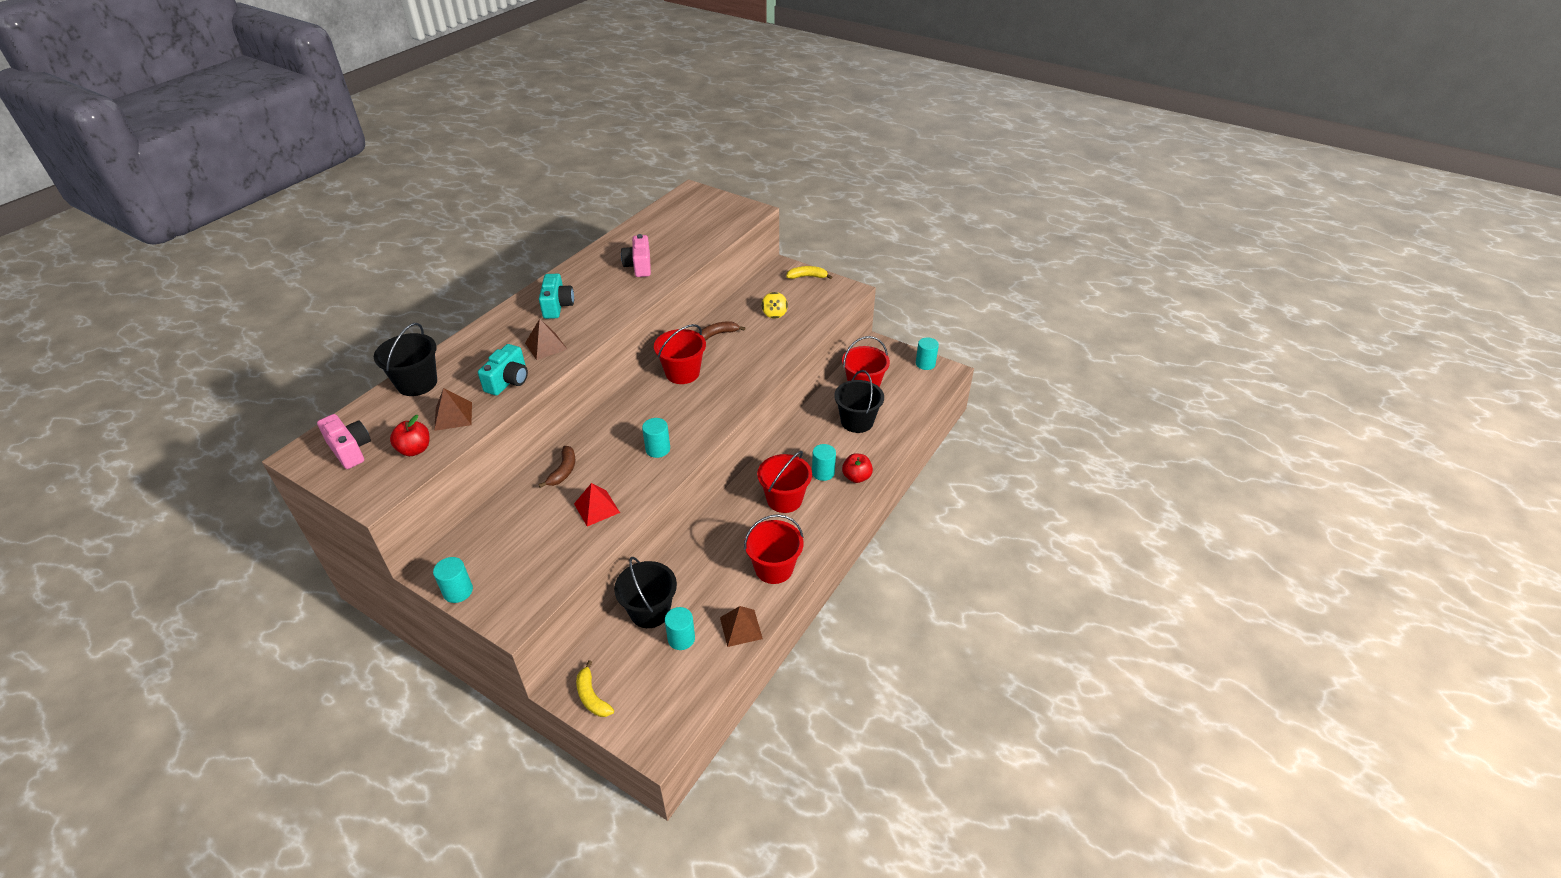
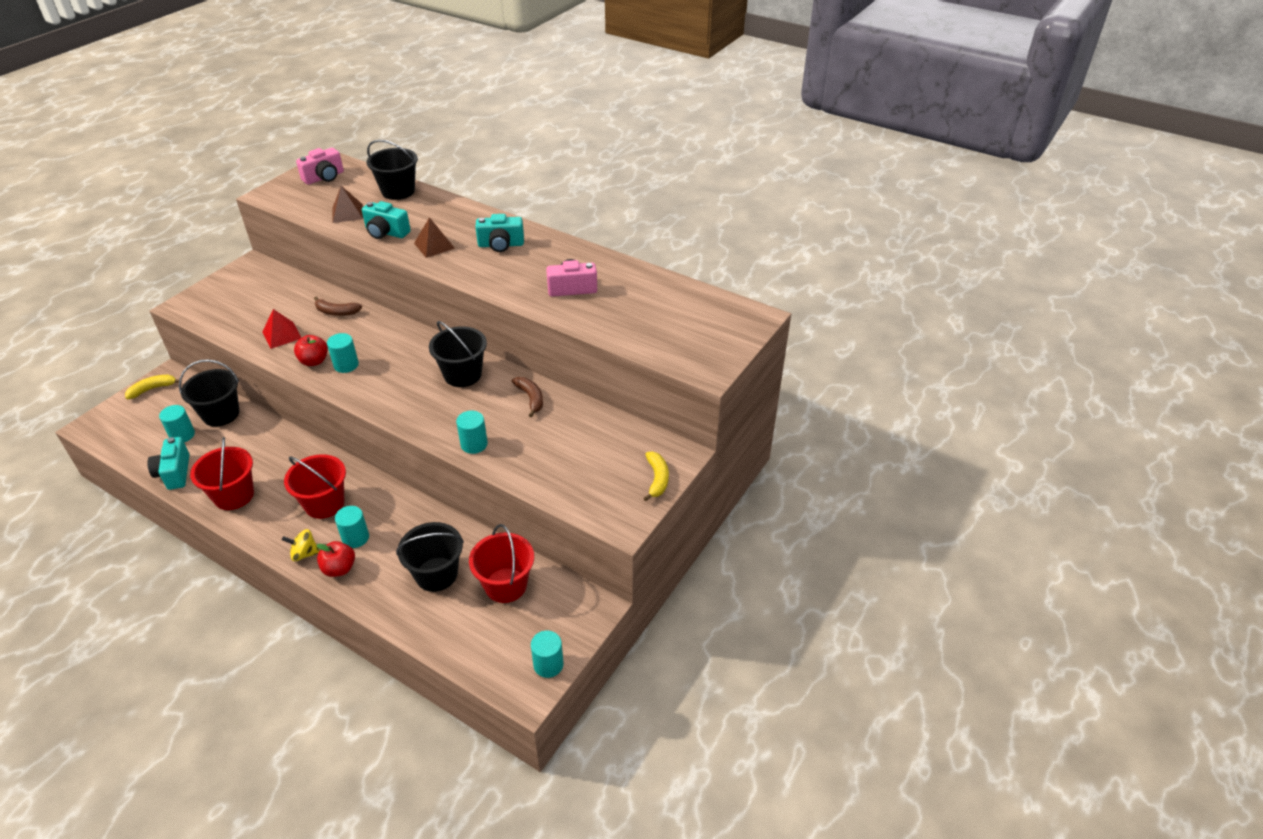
camera: 90 degrees right, 0 degrees up
(415, 450) = (312, 203): red apple -> red apple (314, 361)
(458, 591) = (223, 278): turquoise cylinder -> turquoise cylinder (474, 444)
(682, 373) = (462, 374): red bucket -> black bucket
(741, 628) = (174, 473): brown pyramid -> turquoise camera
(774, 314) = (569, 446): yellow spinning top -> yellow spinning top (304, 554)

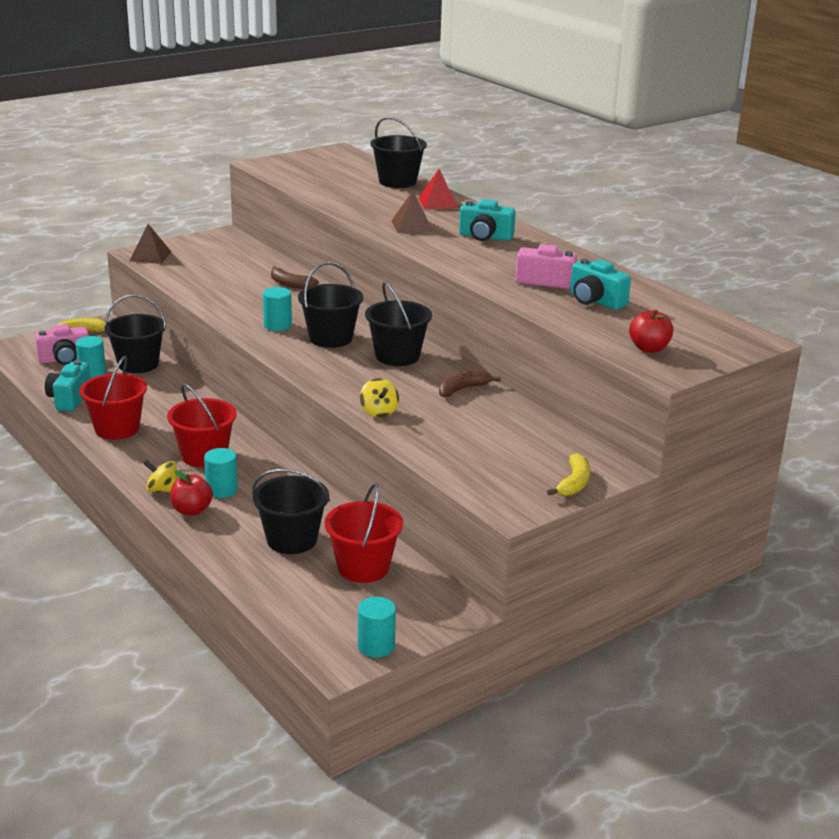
camera: 20 degrees right, 15 degrees down
(282, 335) = (225, 291): red pyramid -> red pyramid (437, 203)
(314, 361) = (246, 316): red apple -> red apple (649, 348)
(324, 177) = (326, 161): pink camera -> pink camera (65, 359)
(347, 213) = (335, 189): brown pyramid -> brown pyramid (150, 256)
(386, 232) = (367, 209): turquoise camera -> turquoise camera (595, 301)
(398, 368) = (331, 338): none -> black bucket
(474, 444) = (379, 412): turquoise cylinder -> yellow spinning top
(531, 398) = (463, 389): brown banana -> brown banana turned 120 degrees counterclockwise

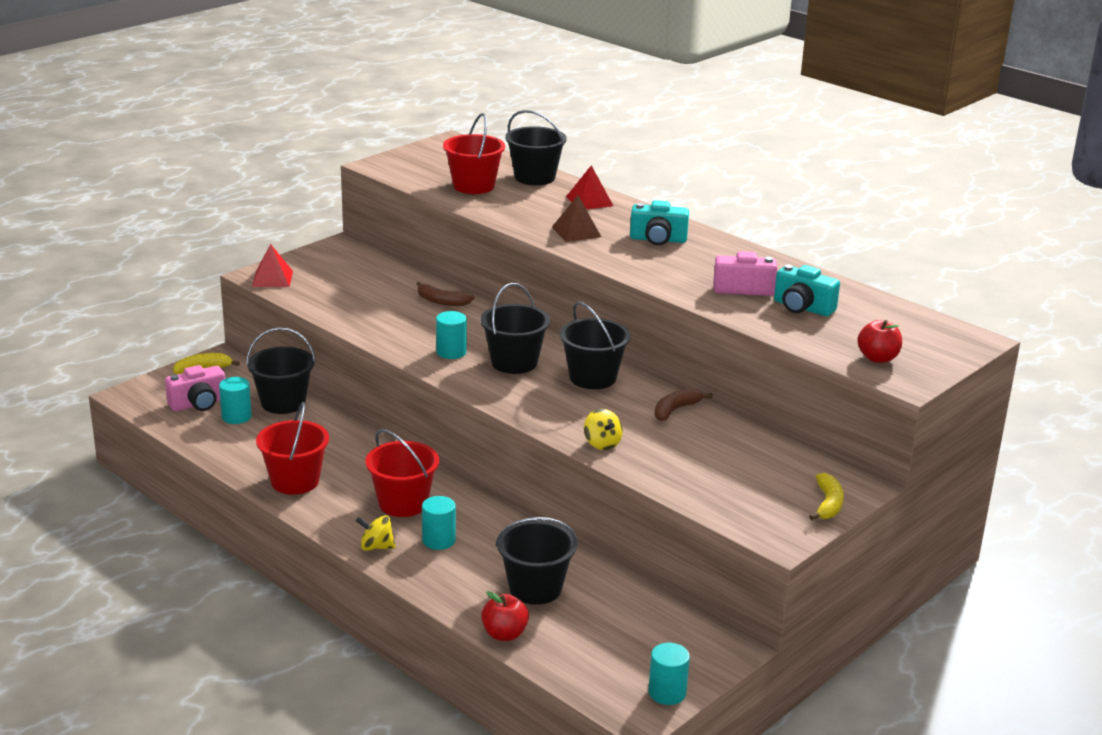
camera: 10 degrees left, 0 degrees up
(69, 399) = (226, 451): turquoise camera -> none
(150, 256) = (272, 278): brown pyramid -> red pyramid
(191, 510) = (417, 567): red apple -> red apple (504, 634)
(363, 567) = (620, 610): red bucket -> red bucket (473, 186)

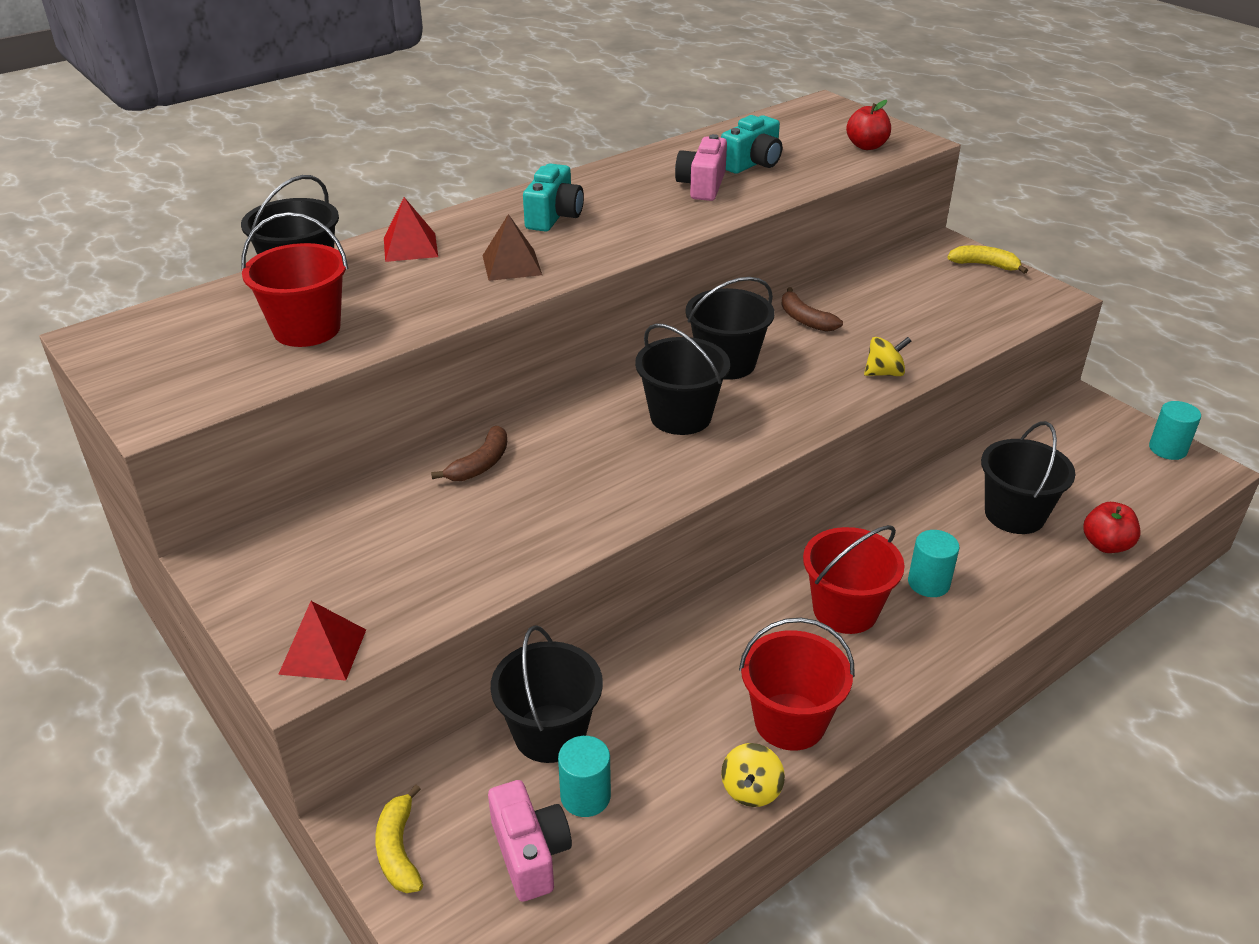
camera: 80 degrees left, 10 degrees up
(376, 547) = (950, 641): yellow spinning top -> yellow spinning top (751, 790)
(451, 352) = (643, 466): turquoise cylinder -> none

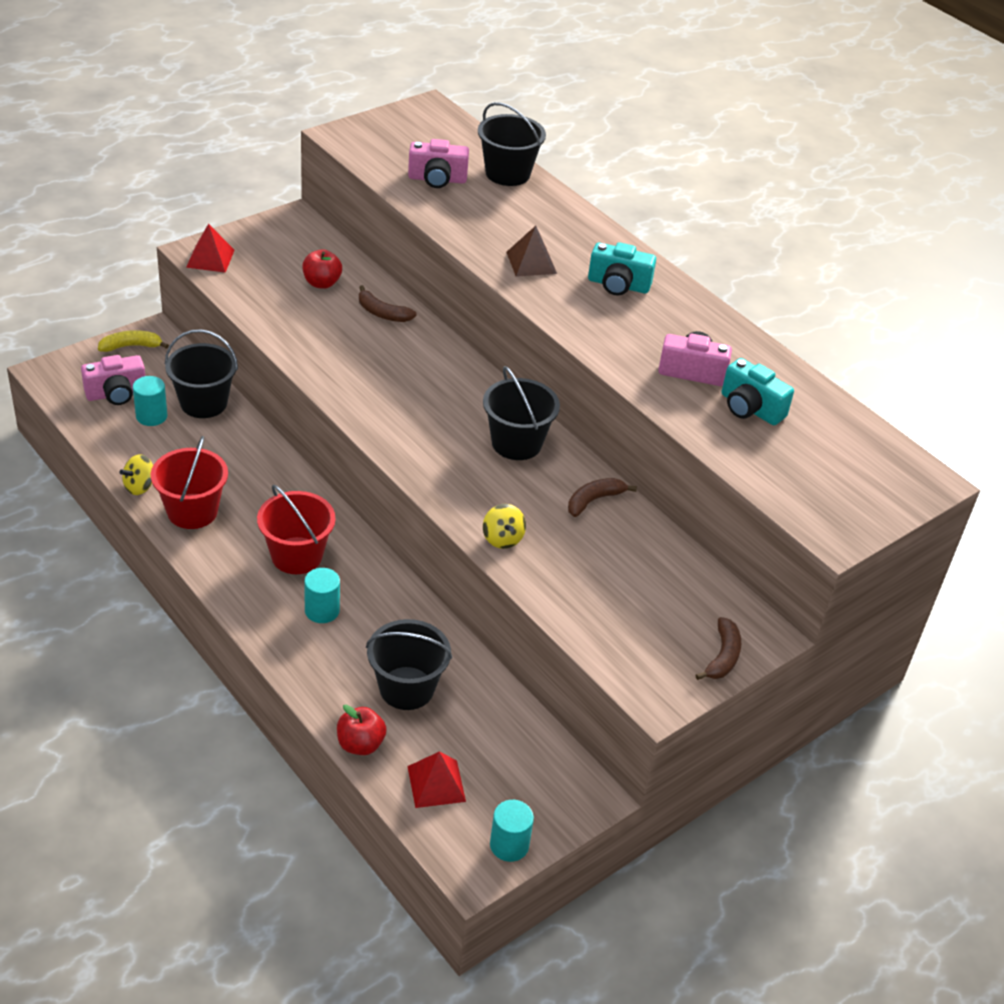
camera: 85 degrees right, 5 degrees up
(307, 329) = (437, 179): red bucket -> pink camera
(410, 247) = (558, 217): red pyramid -> red pyramid (436, 783)
(680, 416) = (438, 411): black bucket -> none
(751, 790) = (139, 486): yellow spinning top -> yellow spinning top turned 60 degrees counterclockwise
(866, 146) = (812, 496): red apple -> red apple (322, 283)
(984, 265) = (722, 657): yellow banana -> brown banana

